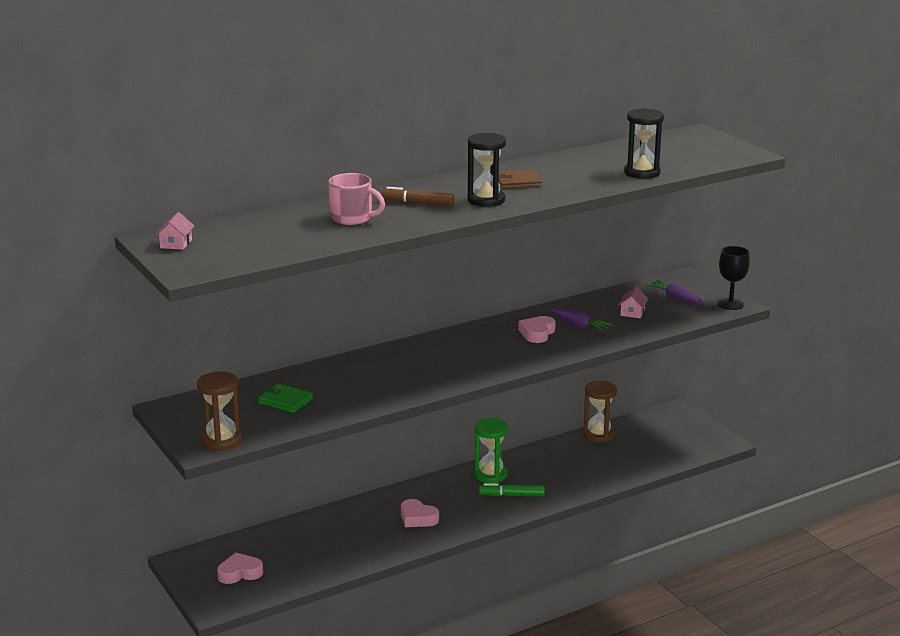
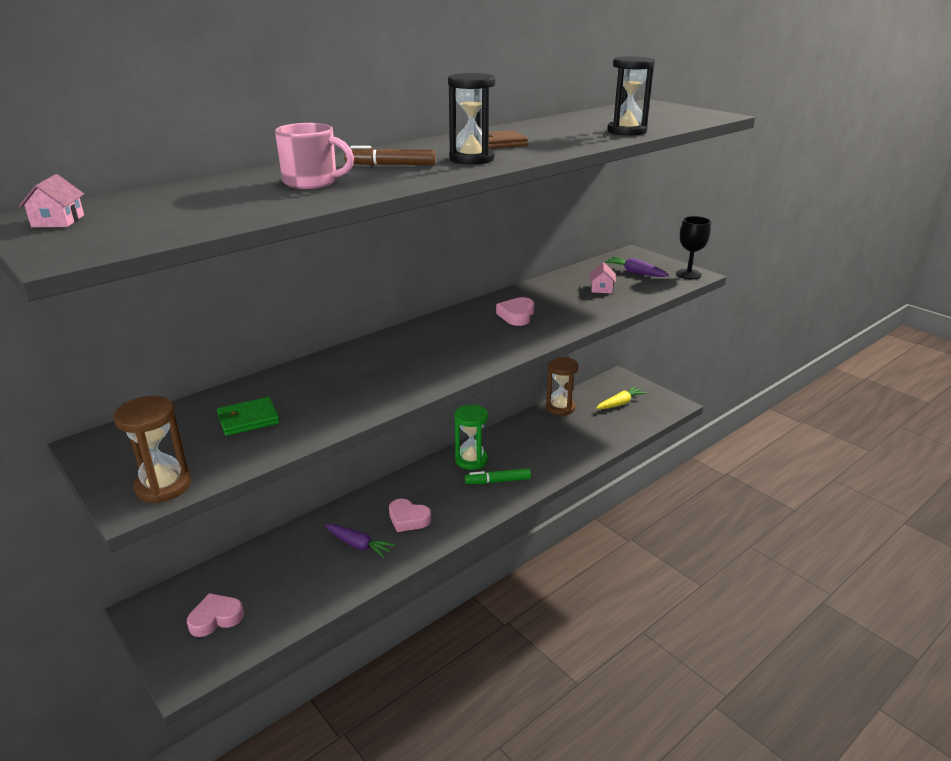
camera: 10 degrees left, 5 degrees up
(285, 401) = (248, 419): green wallet -> green wallet turned 45 degrees counterclockwise
(578, 325) = (555, 305): purple carrot -> purple carrot (358, 545)
(665, 436) = (620, 403): none -> yellow carrot

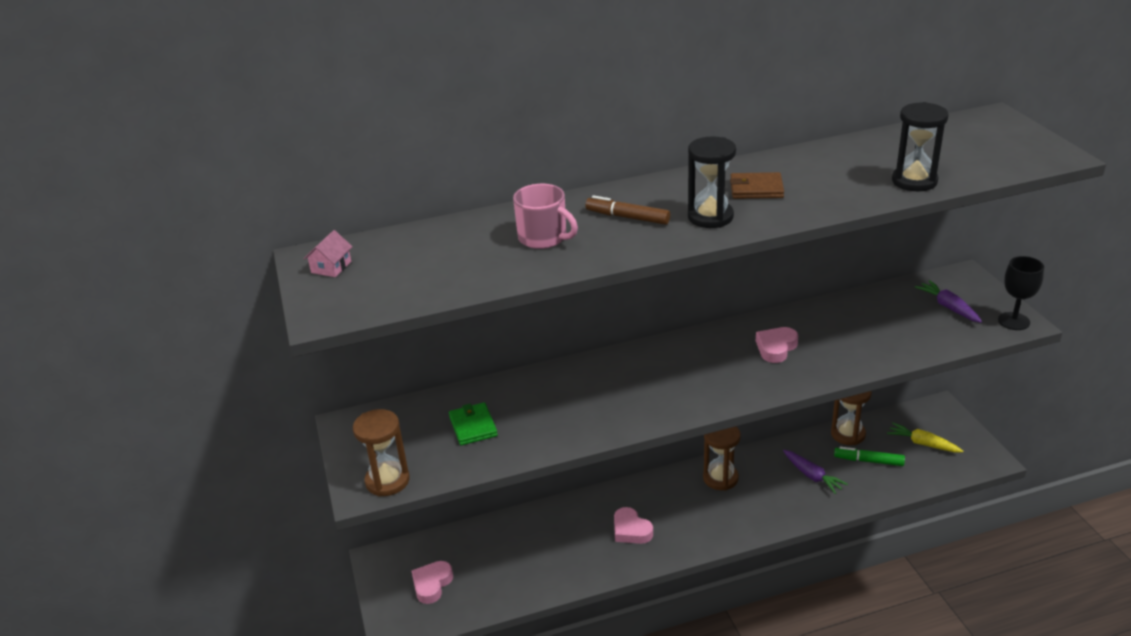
camera: 25 degrees right, 5 degrees up
(216, 618) = (432, 584): pink heart -> pink heart turned 60 degrees counterclockwise
(248, 419) = (473, 426): green wallet -> green wallet turned 75 degrees clockwise
(358, 545) = (575, 546): purple carrot -> purple carrot (812, 476)
(471, 460) = (720, 478): green hourglass -> brown hourglass
(498, 481) = (738, 510): green marker -> green marker (868, 461)
(601, 288) = (893, 325): pink house -> none
(620, 403) = (922, 444): yellow carrot -> yellow carrot turned 135 degrees counterclockwise

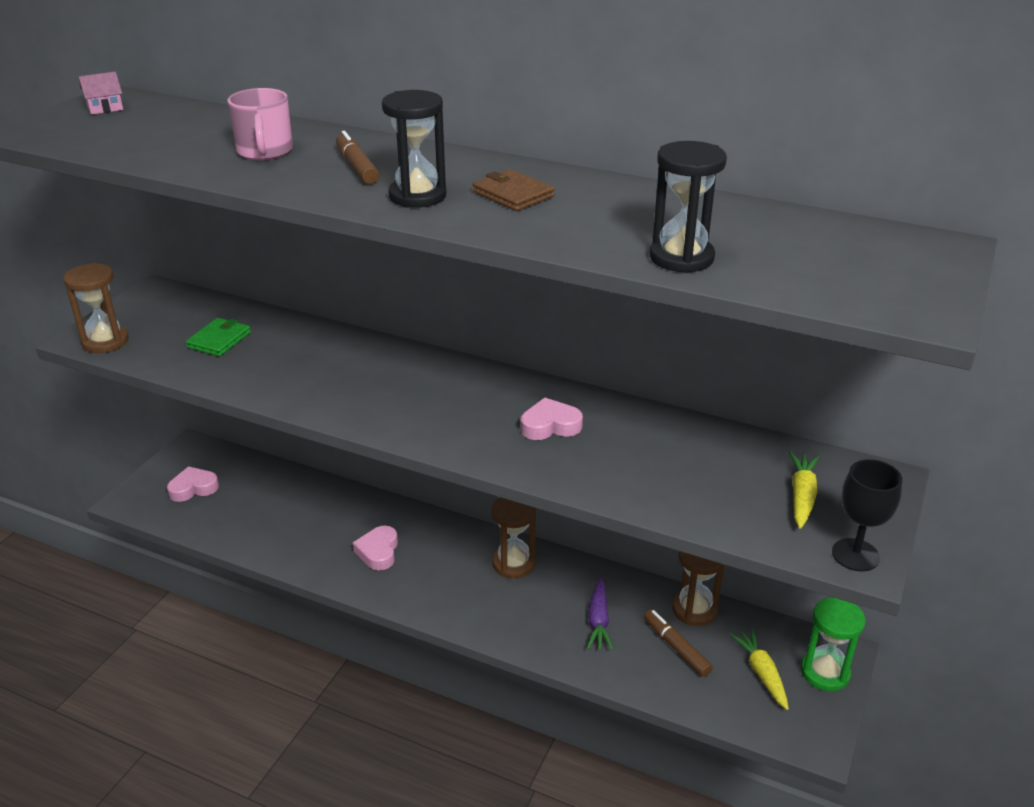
camera: 40 degrees right, 0 degrees up
(868, 461) = (676, 647): green marker -> brown marker
(947, 422) = (825, 672): none -> green hourglass
(948, 307) = (801, 496): purple carrot -> yellow carrot

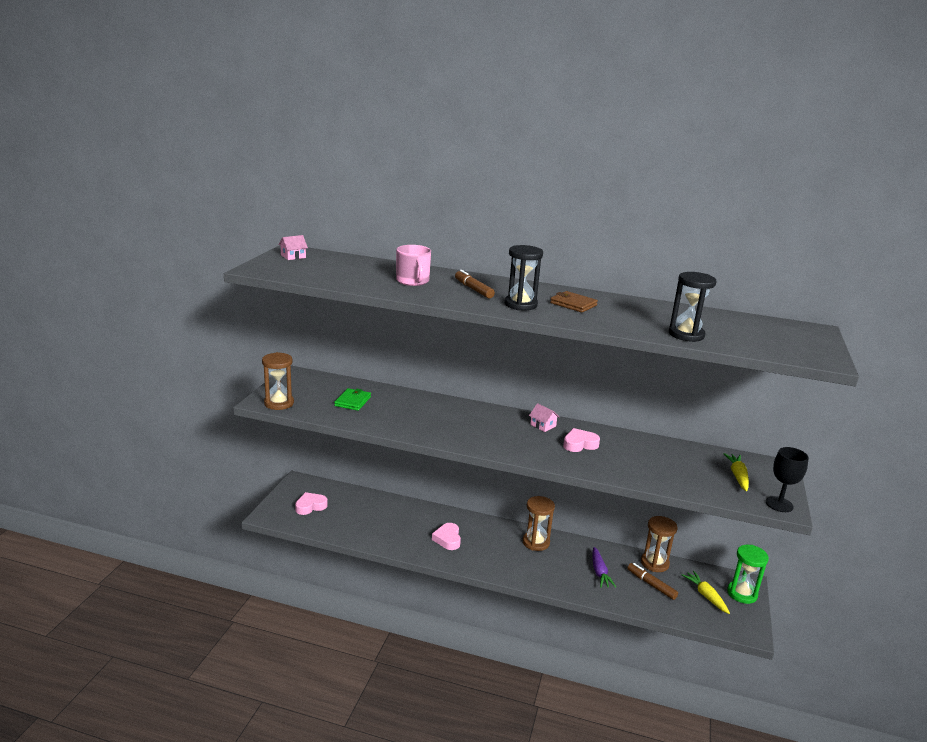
camera: 10 degrees left, 10 degrees down
(504, 389) = (543, 425): none -> pink house

